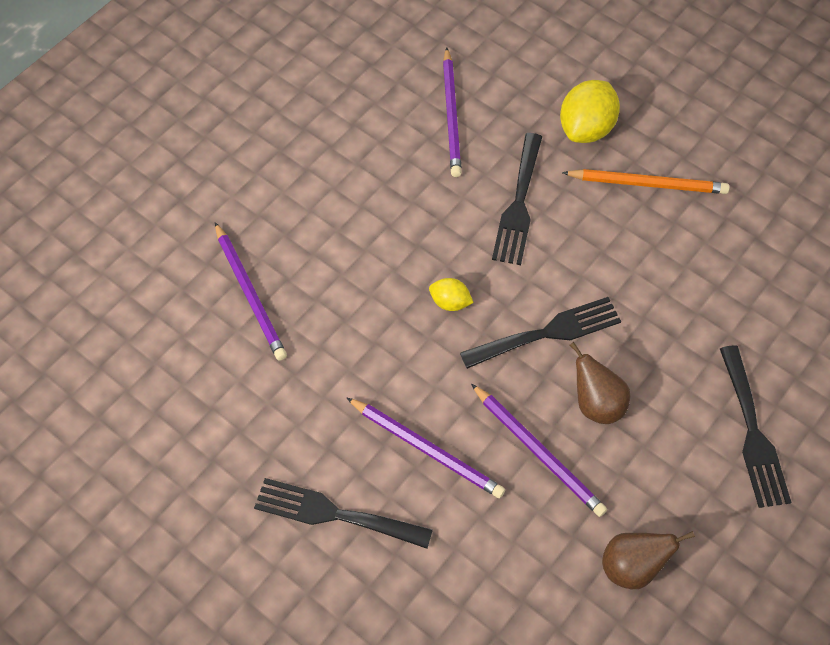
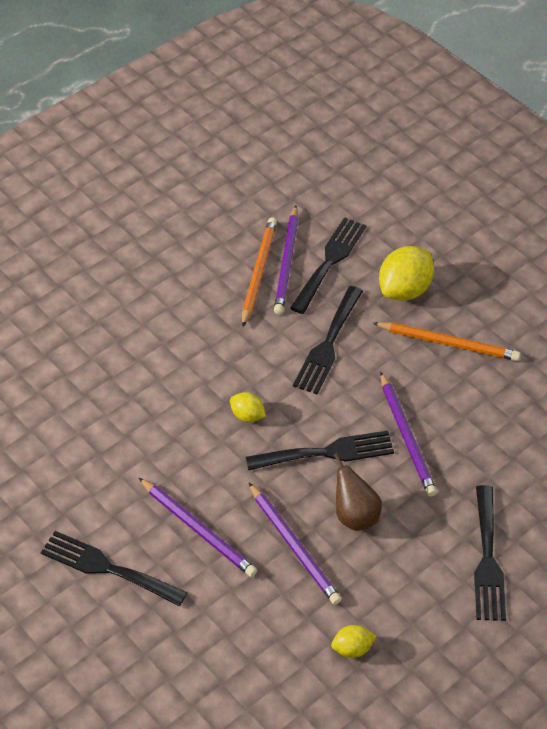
camera: 10 degrees right, 10 degrees down
(250, 293) = (76, 384): purple pencil -> purple pencil (407, 436)
(423, 131) = (258, 273): none -> orange pencil
(497, 107) = (330, 261): none -> black fork
(632, 567) = (352, 649): brown pear -> yellow lemon

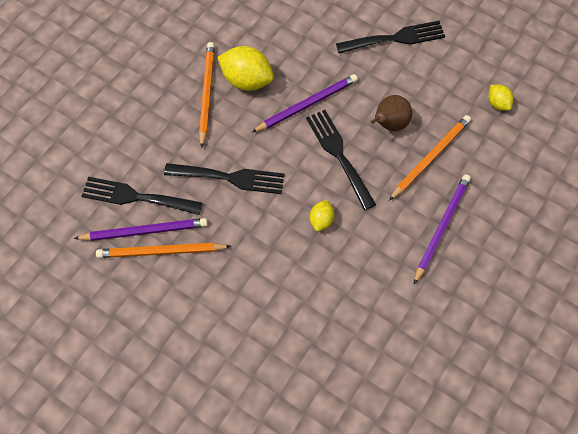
camera: 105 degrees left, 15 degrees up
(107, 568) = (501, 284): black fork -> none
(294, 546) = (430, 158): purple pencil -> orange pencil
(405, 290) = (157, 134): yellow lemon -> yellow lemon (247, 80)

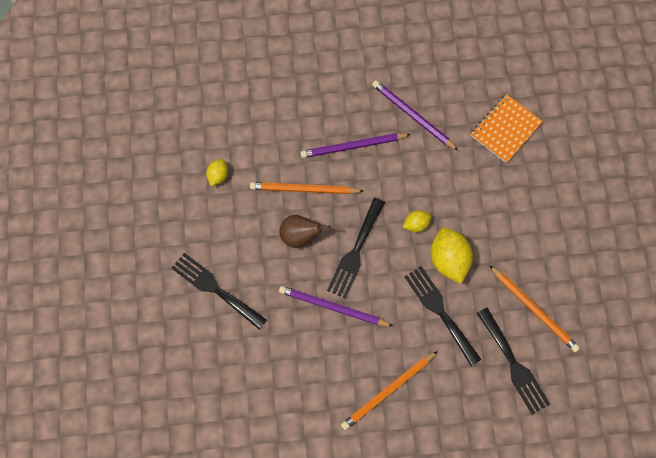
camera: 130 degrees left, 5 degrees up
(144, 231) = (531, 335): purple pencil -> purple pencil (413, 116)
(247, 80) = (350, 370): yellow lemon -> yellow lemon (448, 260)
(347, 382) = (505, 129): none -> orange notebook

